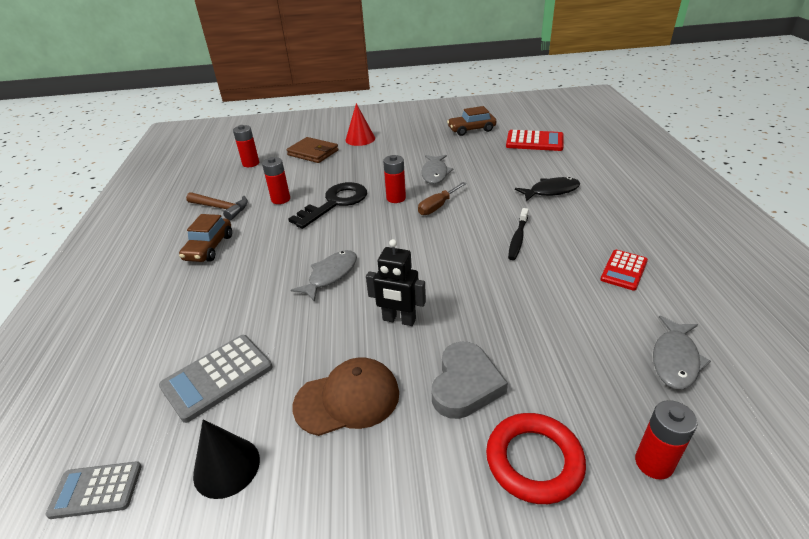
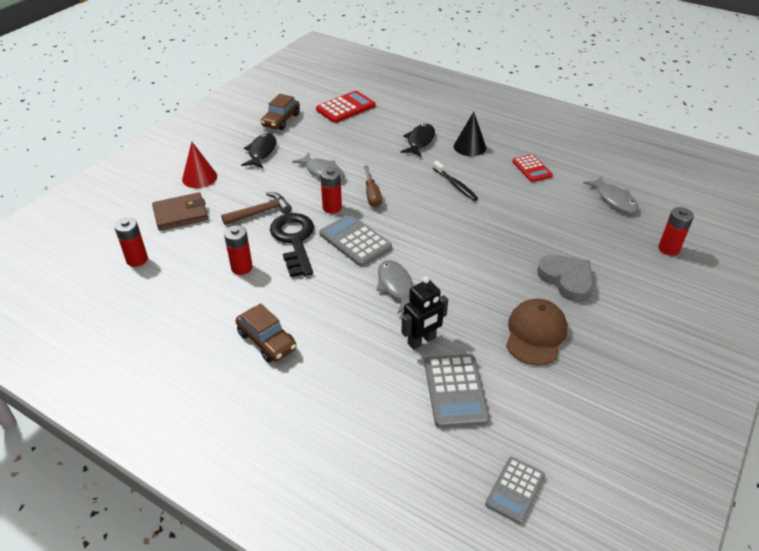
camera: 55 degrees left, 5 degrees up
(221, 208) = (202, 310): brown hammer -> brown hammer (260, 212)
(226, 467) = (547, 413): black cone -> black cone (469, 147)
(367, 227) = (355, 241): none -> grey calculator
(399, 320) = (483, 278): black robot -> black robot (422, 341)
(421, 142) = (261, 152): none -> black fish
(534, 461) = (639, 285): red ring -> none

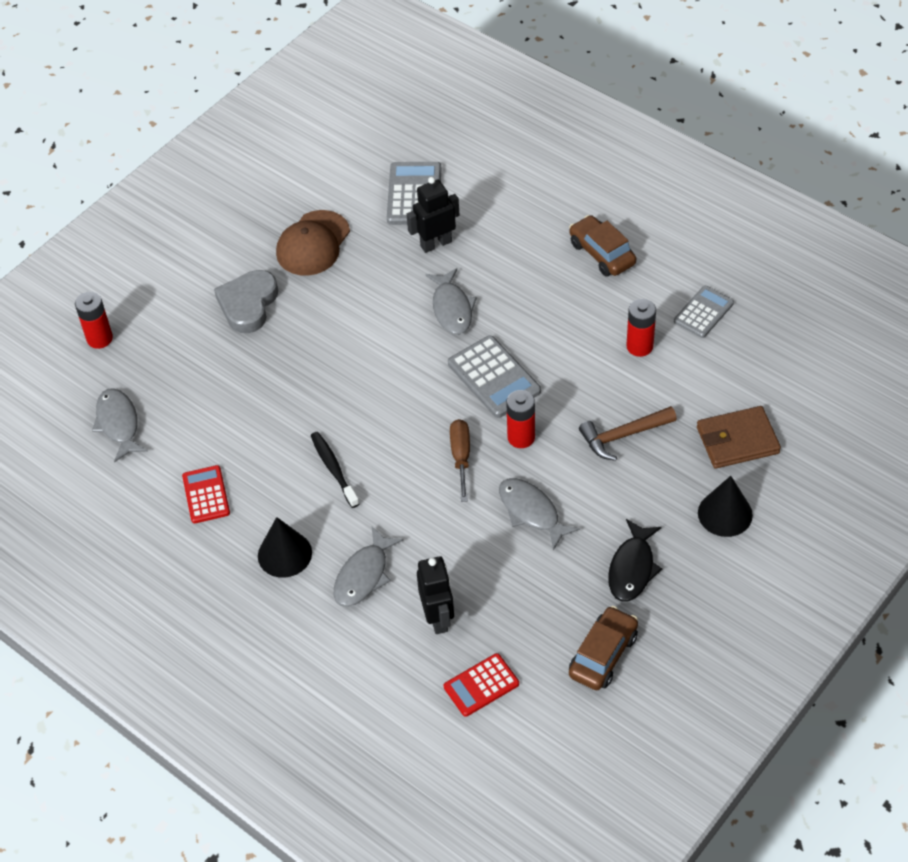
camera: 170 degrees left, 10 degrees up
(137, 260) = (776, 367): red battery -> none
(199, 177) = (725, 514): red cone -> black cone
(294, 240) = (574, 384): black key -> none
(345, 108) = (481, 685): red calculator -> red calculator, size x0.66
(373, 128) = (438, 618): none -> black robot
(419, 141) = (364, 575): black fish -> grey fish
(515, 490) = (386, 118): grey calculator -> grey calculator (703, 312)
(566, 280) = (248, 304): grey heart -> grey heart turned 45 degrees clockwise

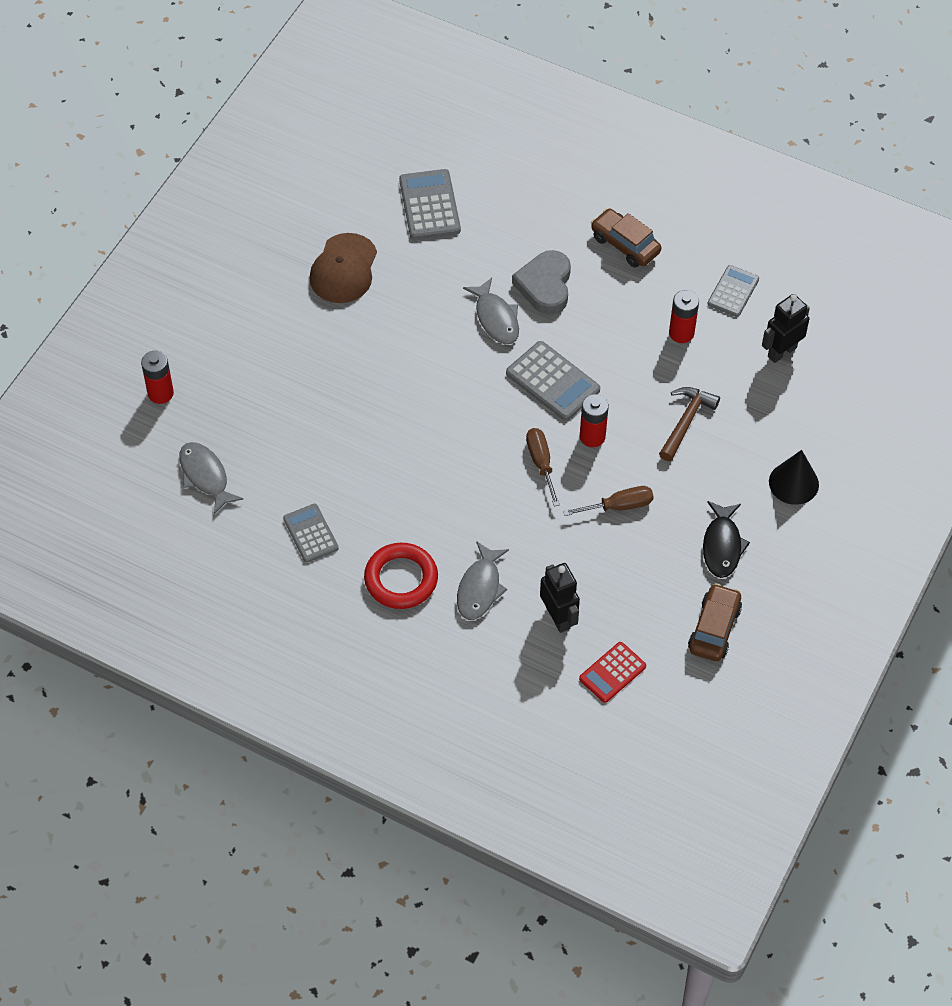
camera: 15 degrees left, 5 degrees up
(206, 495) = (310, 533): red calculator -> grey calculator
(248, 304) = (297, 339): grey heart -> grey heart (545, 285)
(284, 554) = (401, 579): black cone -> red ring
(333, 469) = (425, 491): black toothbrush -> none
(436, 244) = (463, 254): black robot -> black robot (781, 352)
(531, 512) = (619, 506): grey fish -> brown screwdriver
(623, 435) = (686, 422): brown hammer -> brown hammer turned 150 degrees clockwise
(737, 440) = (790, 412): brown wallet -> none

